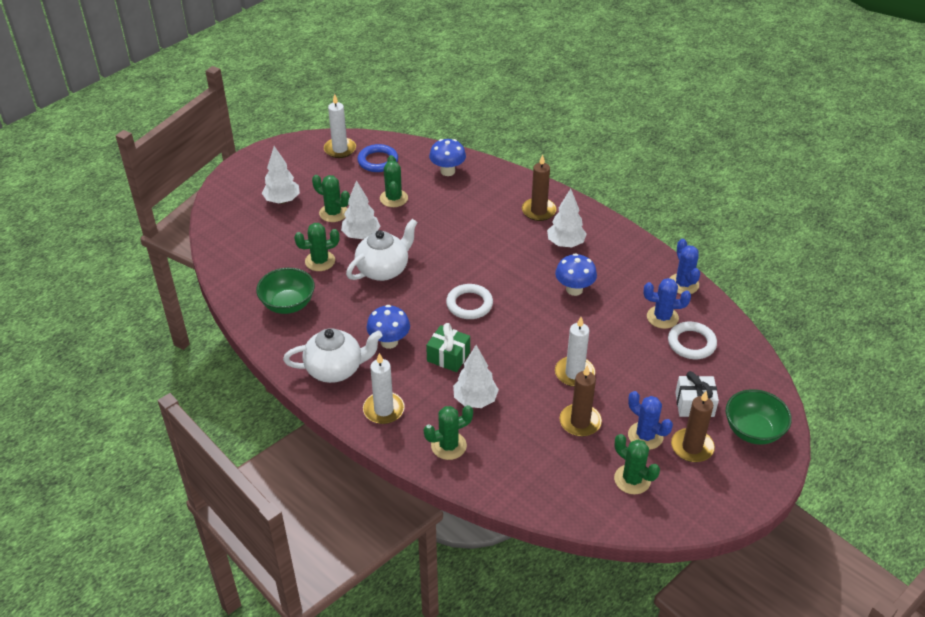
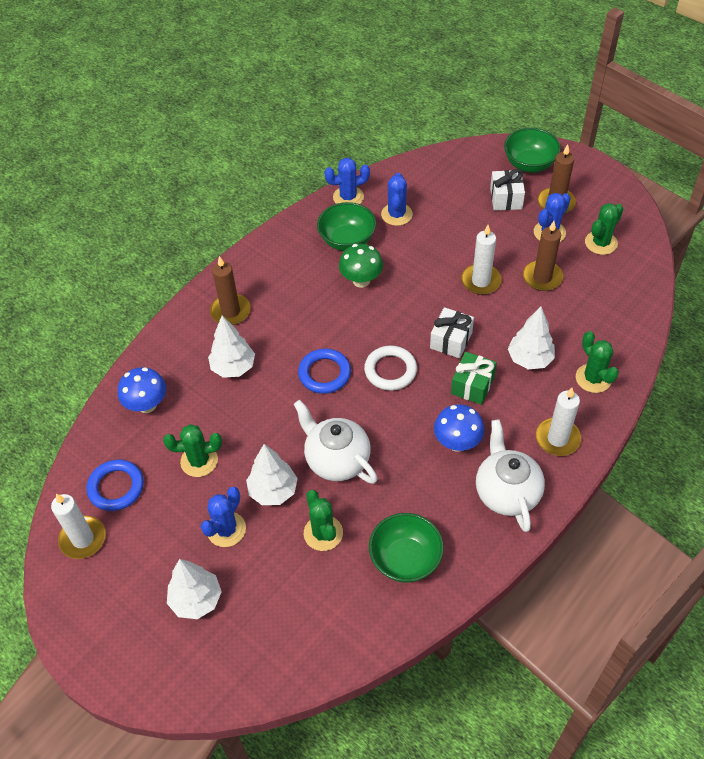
camera: 90 degrees left, 10 degrees up
(333, 213) = (226, 529): green cactus -> blue cactus
(469, 264) = (324, 373): none -> blue ring
(501, 346) = (451, 340): none -> white gift
(565, 244) = (288, 287): white tree -> white tree (233, 367)
(574, 289) = (361, 280): blue mushroom -> green mushroom
(624, 282) = (347, 240): none -> green bowl
(691, 343) = (429, 196): white ring -> none

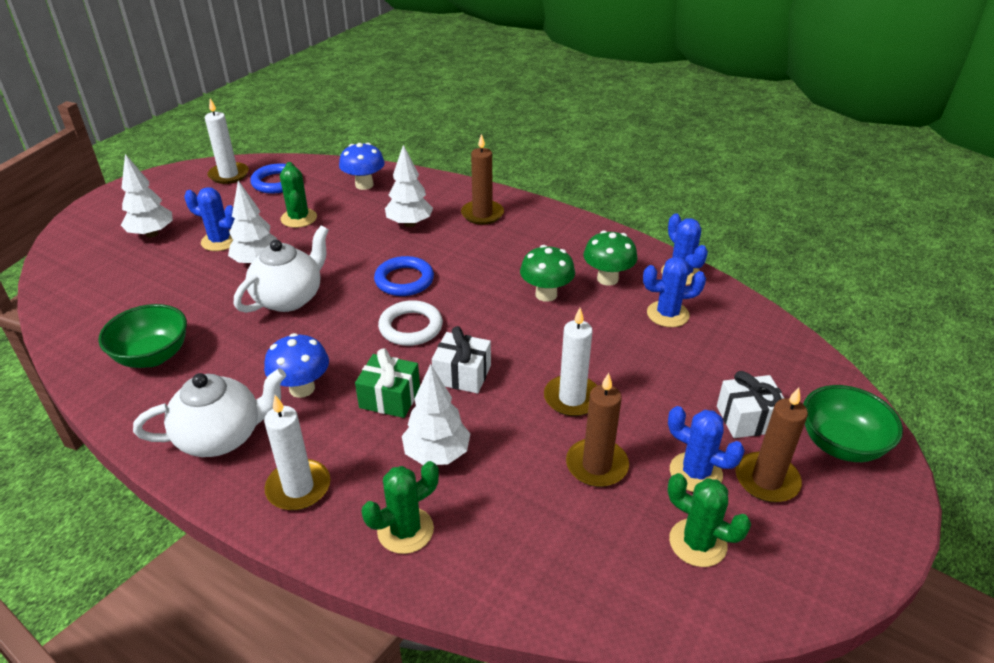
camera: 80 degrees right, 15 degrees down
(323, 533) = (201, 297): green cactus -> none
(347, 240) = (607, 279): green bowl -> green mushroom

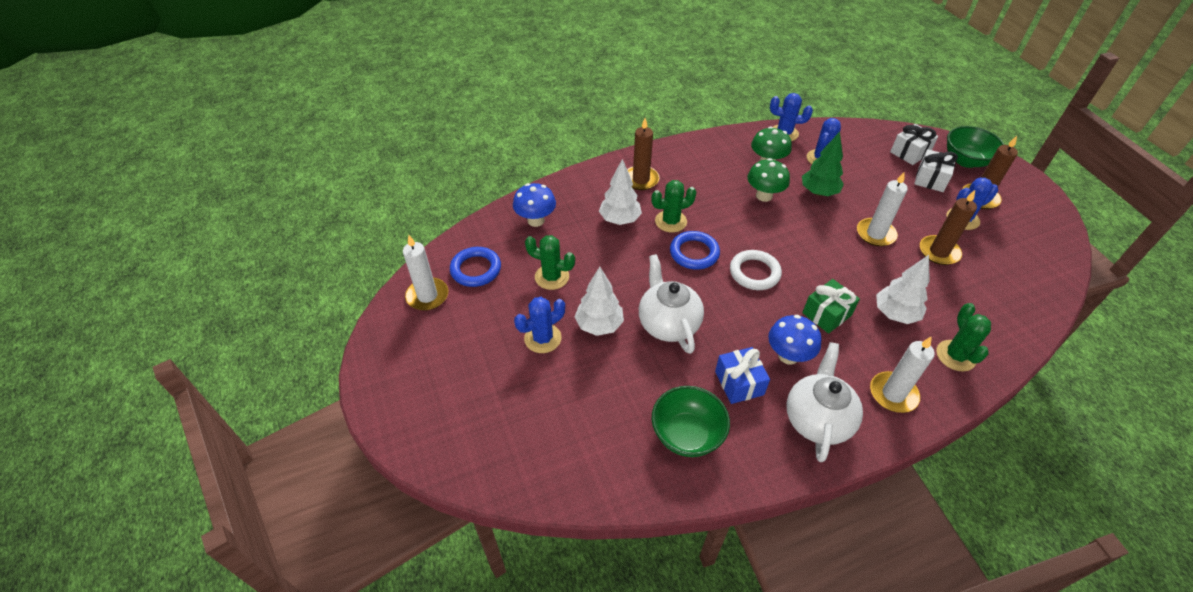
camera: 55 degrees left, 10 degrees up
(152, 234) = (485, 382): white tree -> none
(239, 367) = (739, 383): none -> blue gift
(462, 375) = (823, 270): white gift -> white gift (910, 153)
(599, 331) = (818, 192): none -> green tree
(697, 543) = (1013, 245): green cactus -> green cactus (670, 221)

